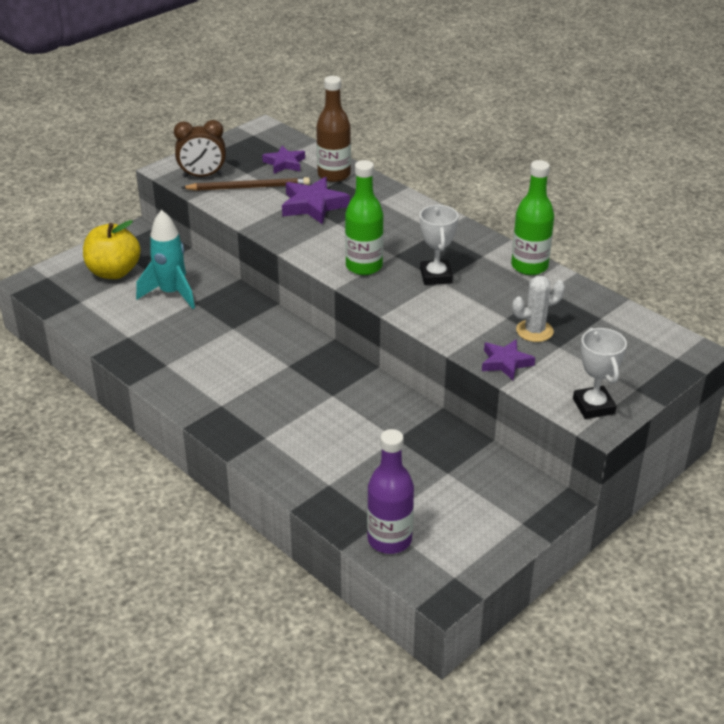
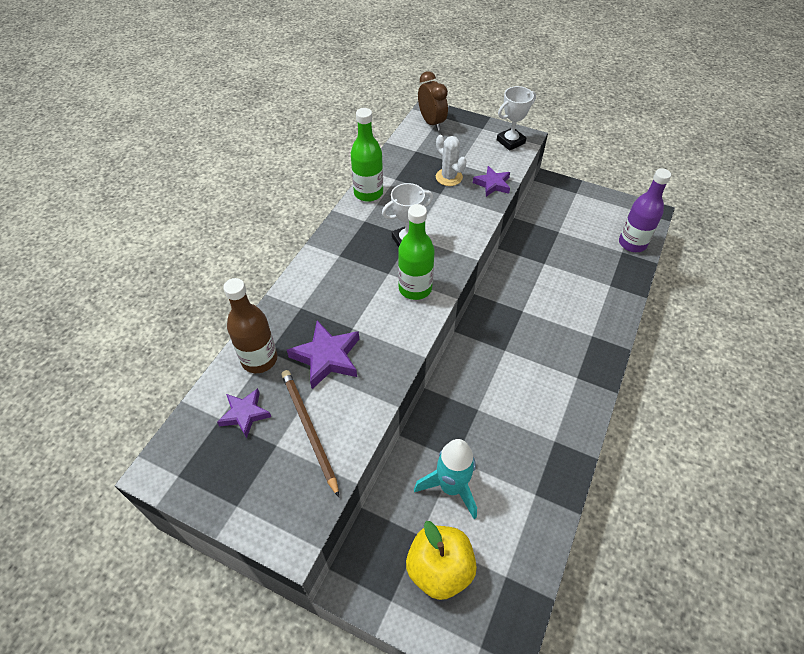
camera: 110 degrees left, 15 degrees up
(202, 176) = (297, 490): brown clock -> brown clock (431, 122)

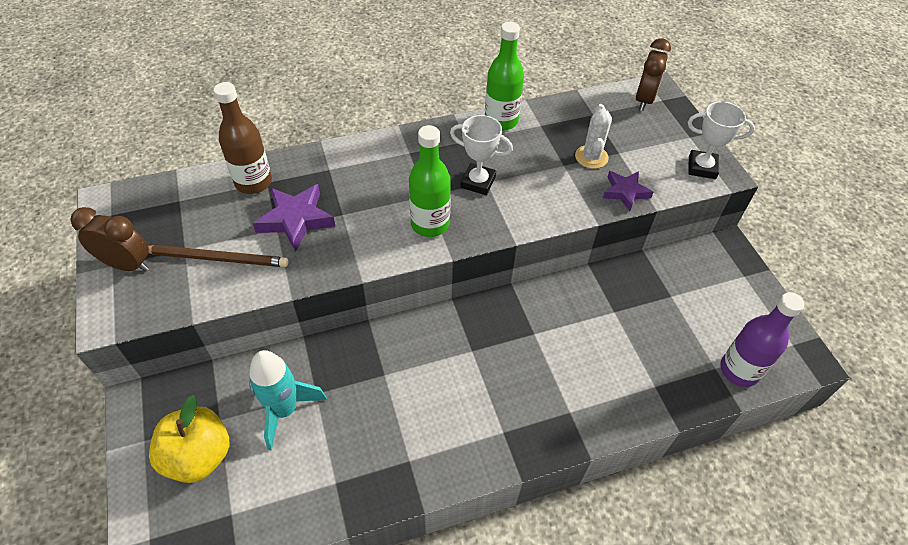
camera: 45 degrees right, 0 degrees up
(245, 414) = (195, 211): purple star -> none
(248, 494) = (127, 264): none -> brown clock
(309, 429) = (216, 258): brown pencil -> brown pencil turned 75 degrees clockwise

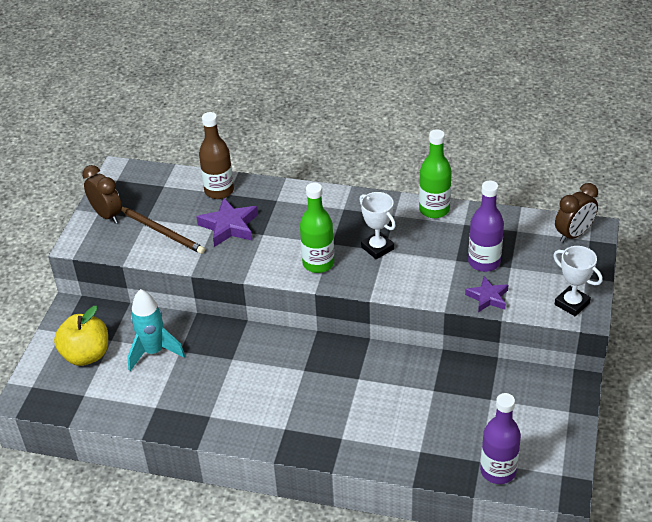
camera: 35 degrees right, 10 degrees down
(591, 157) = (484, 262): white cactus -> purple bottle

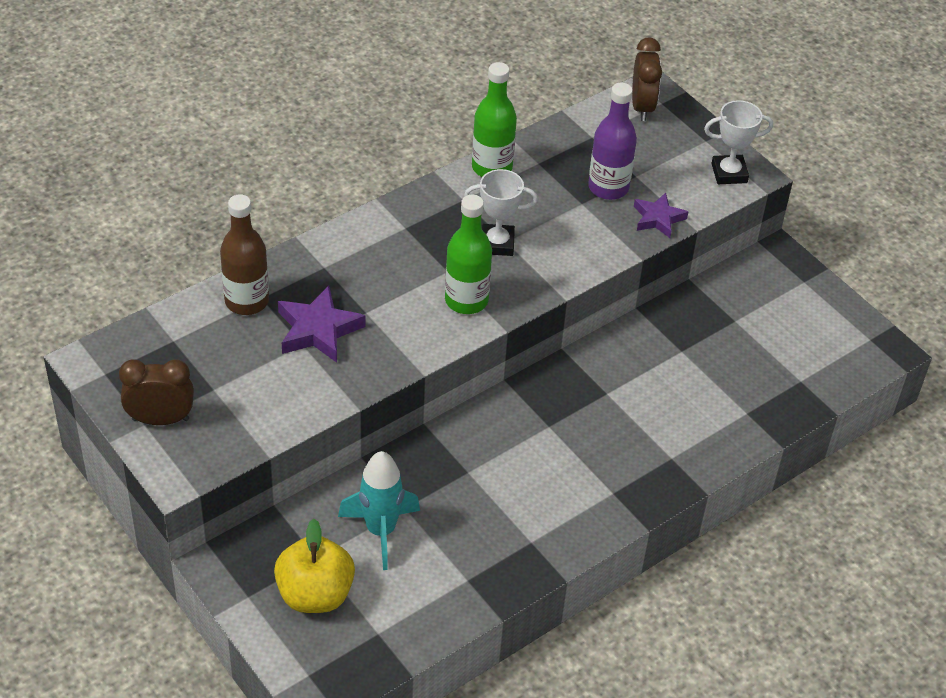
camera: 55 degrees left, 5 degrees up
(162, 232) = (254, 390): brown pencil -> none
(498, 471) = (824, 377): purple bottle -> none

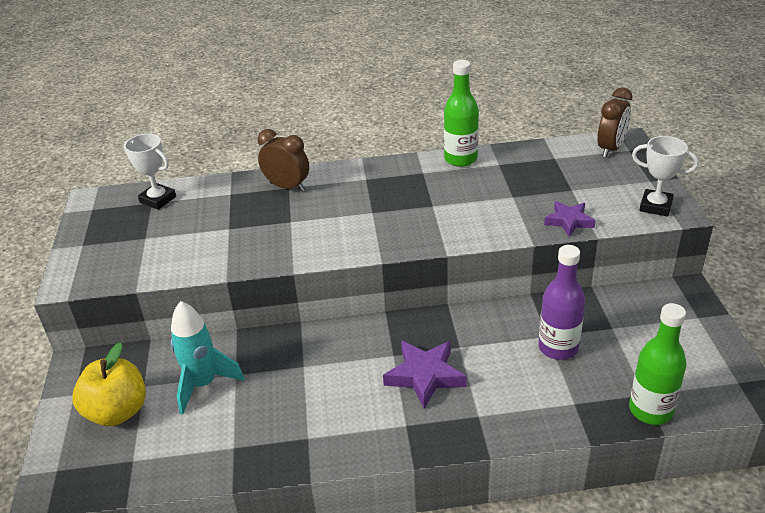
camera: 35 degrees right, 10 degrees down
(160, 419) = (94, 245): brown clock -> brown clock (287, 187)
(247, 301) = (219, 193): brown bottle -> none
(318, 330) = (248, 223): purple star -> purple star (425, 376)
(466, 300) = (369, 234): green bottle -> green bottle (650, 410)
(497, 243) = (424, 205): white trophy -> white trophy (158, 200)
(608, 188) = (542, 191): purple bottle -> purple bottle (558, 348)

